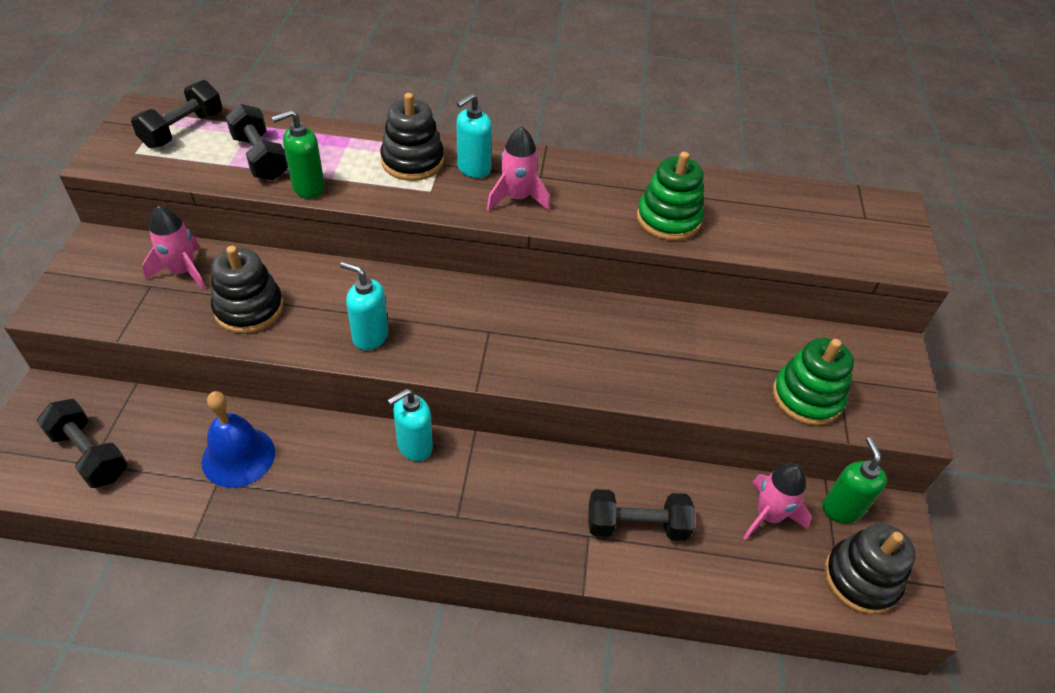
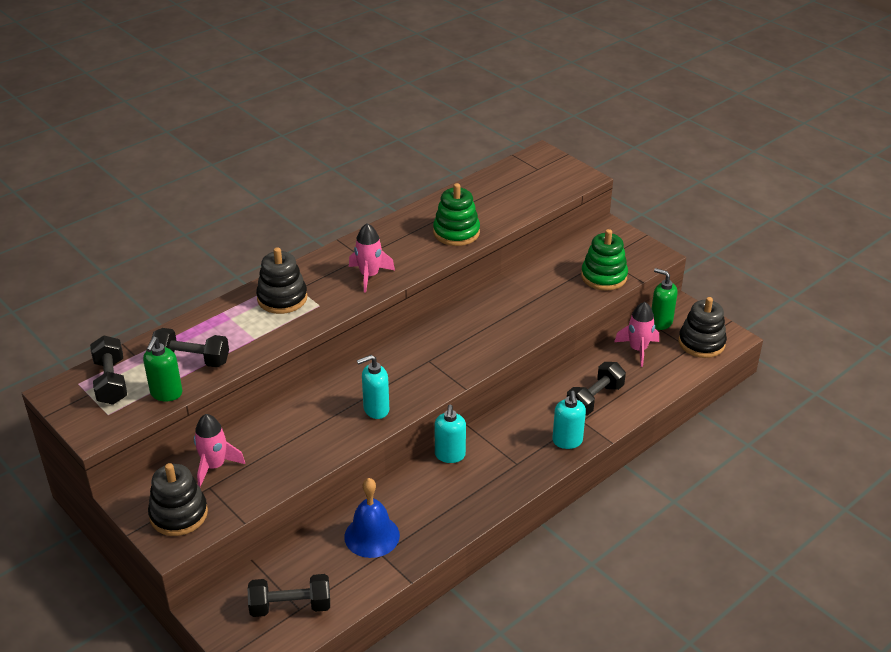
camera: 45 degrees left, 10 degrees down
(249, 309) = (289, 450): black stacking toy -> black stacking toy (179, 514)
(308, 188) = (250, 353): green soap dispenser -> green soap dispenser (166, 393)
(473, 169) = (321, 278): turquoise soap dispenser -> turquoise soap dispenser (567, 441)

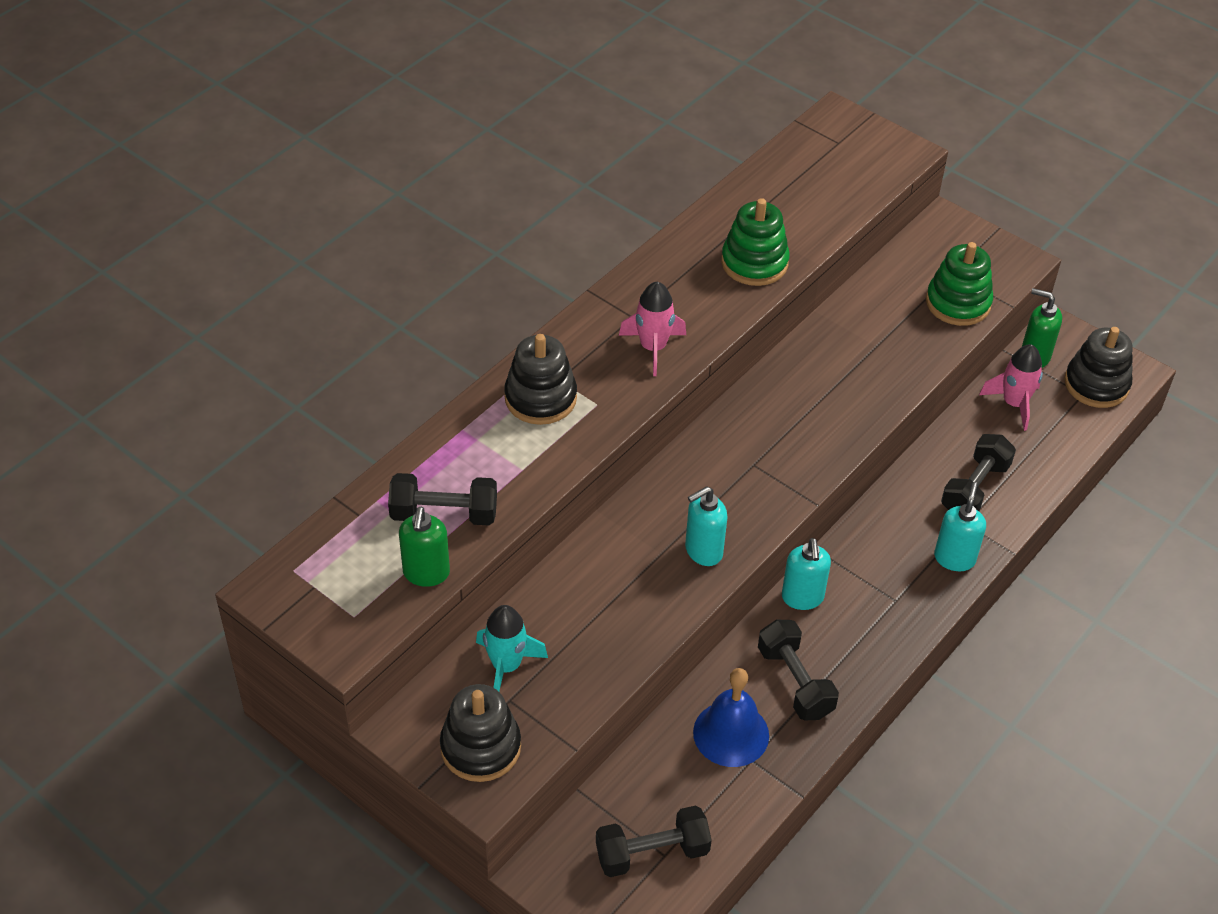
camera: 10 degrees left, 10 degrees up
(111, 382) = (340, 562): black dumbbell -> black dumbbell (795, 682)
(214, 466) = (506, 666): pink rocket -> turquoise rocket
(567, 441) = (954, 558): turquoise soap dispenser -> turquoise soap dispenser turned 150 degrees counterclockwise

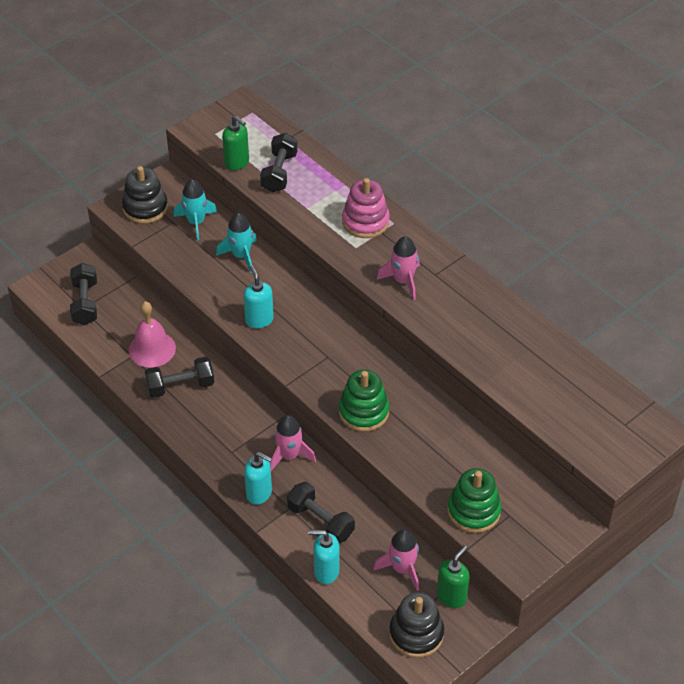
camera: 100 degrees right, 0 degrees up
(426, 573) = (237, 163): green soap dispenser -> green soap dispenser turned 150 degrees counterclockwise
(540, 398) = (365, 222): black stacking toy -> pink stacking toy
(573, 593) = (241, 256): none -> turquoise rocket
(731, 733) = (152, 349): blue bell -> pink bell
(754, 263) = (483, 348): green stacking toy -> green stacking toy (363, 412)
(802, 598) = (244, 401): turquoise soap dispenser -> turquoise soap dispenser (326, 571)
(882, 534) = (289, 456): none -> pink rocket

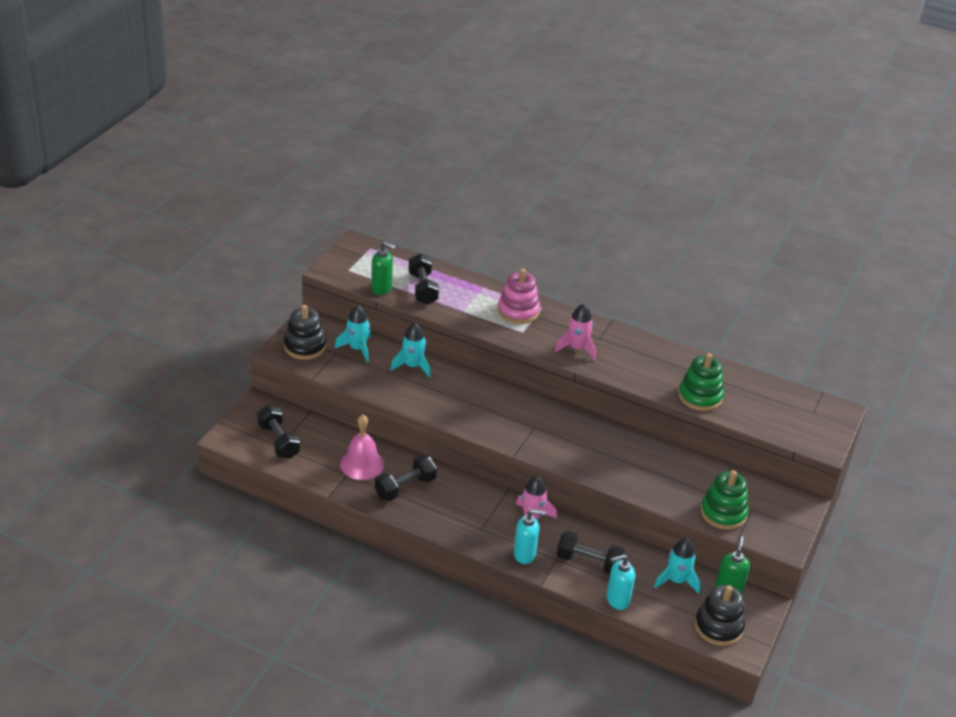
camera: 25 degrees left, 10 degrees down
(259, 320) = (459, 412): turquoise soap dispenser -> none
(363, 412) = (590, 461): green stacking toy -> green stacking toy (700, 396)
(402, 569) = (677, 580): pink rocket -> turquoise rocket

